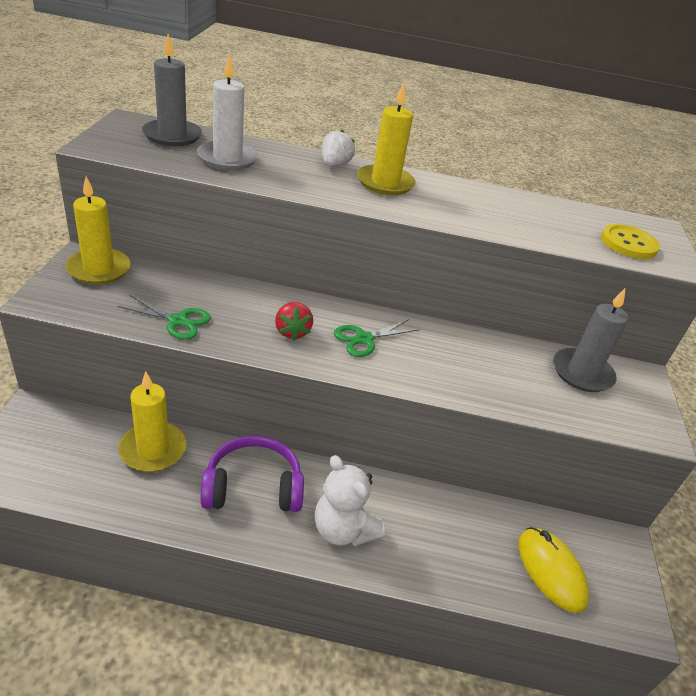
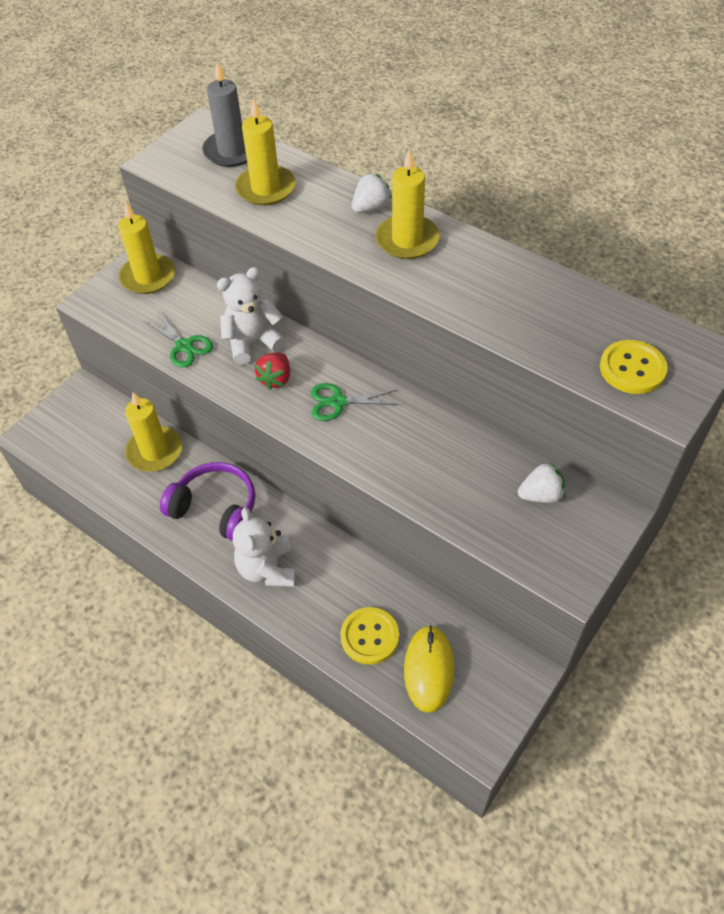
camera: 35 degrees right, 15 degrees up
(227, 158) = (266, 188): white candle -> yellow candle
(247, 306) = (252, 342): none -> white teddy bear
(480, 560) = (369, 636): none -> yellow button
(582, 373) = (541, 495): grey candle -> white strawberry

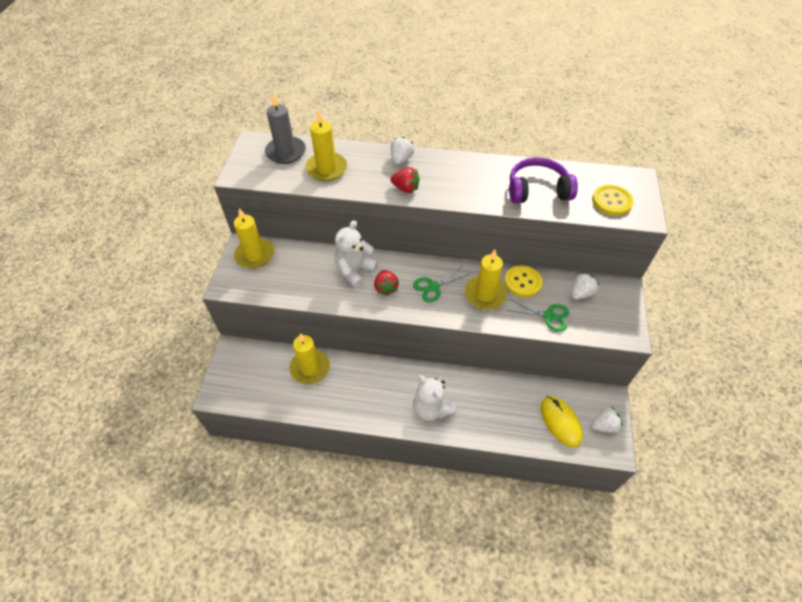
camera: 30 degrees left, 0 degrees up
(184, 346) = (312, 290): green scissors -> green scissors (548, 316)
(215, 508) = (374, 386): purple headphones -> purple headphones (537, 190)
(347, 248) = (406, 188): none -> red strawberry
(369, 636) = (516, 419): yellow button -> yellow button (522, 282)
(407, 240) = (437, 172): yellow candle -> yellow candle (485, 294)
(489, 704) = (604, 425): none -> white strawberry

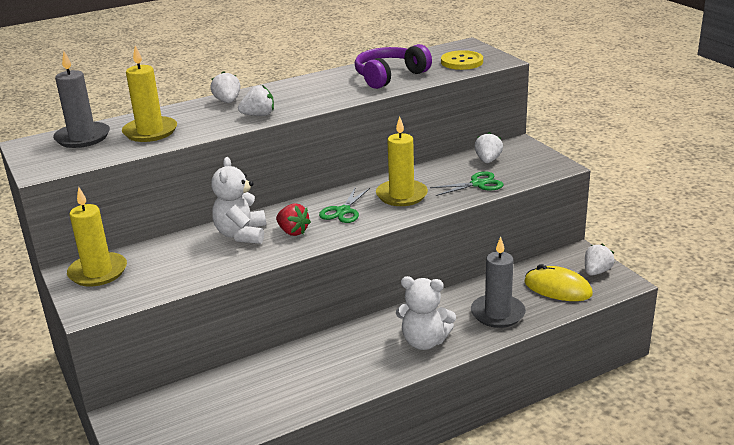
camera: 35 degrees left, 25 degrees down
(310, 368) = (246, 380): yellow candle -> none
(406, 188) = (259, 115): red strawberry -> white strawberry
(498, 417) = (497, 313): none -> grey candle
(522, 282) = (427, 174): yellow button -> none

